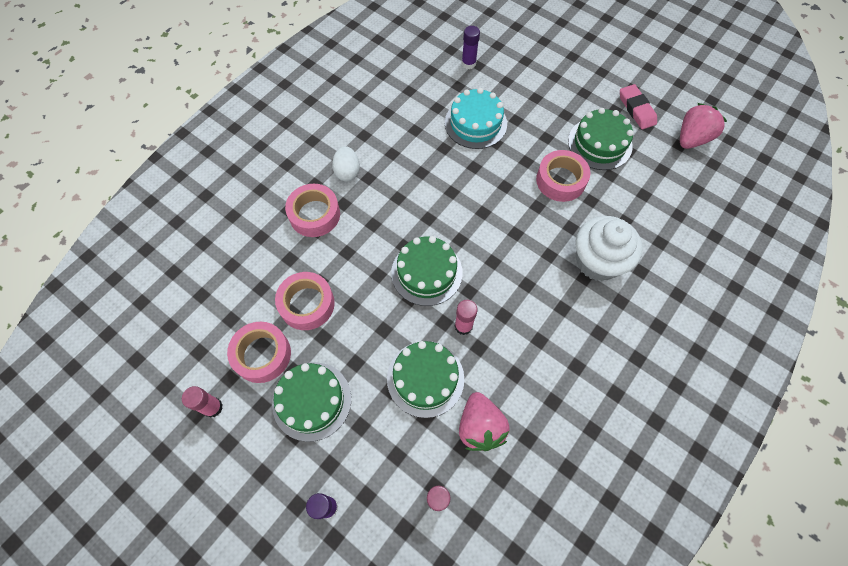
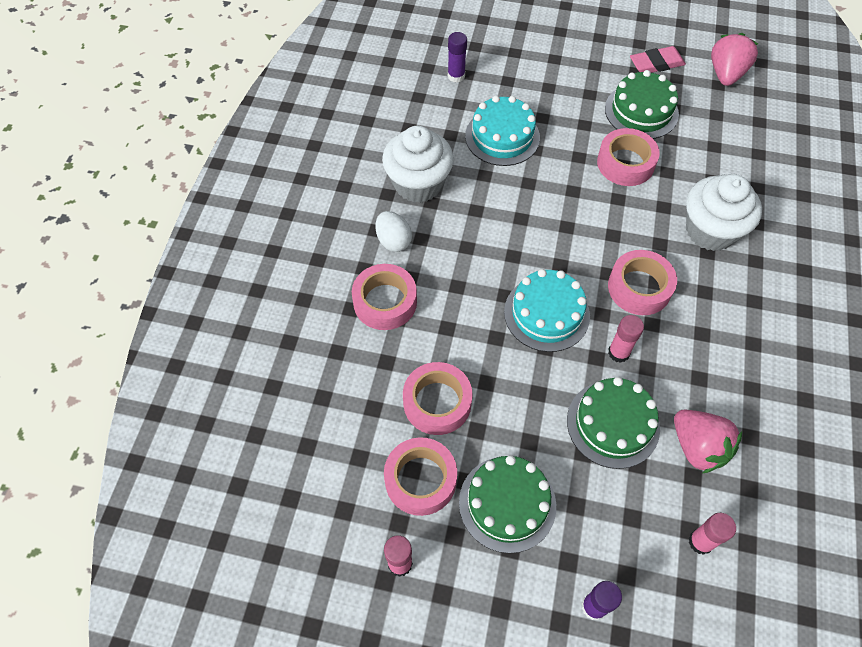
camera: 25 degrees left, 5 degrees down
(391, 136) = (418, 184): none -> white cupcake
(426, 272) = (546, 313): green cake -> turquoise cake
(511, 283) = (639, 288): none -> pink tape
(636, 109) = (656, 64): pink eraser -> pink eraser turned 60 degrees counterclockwise

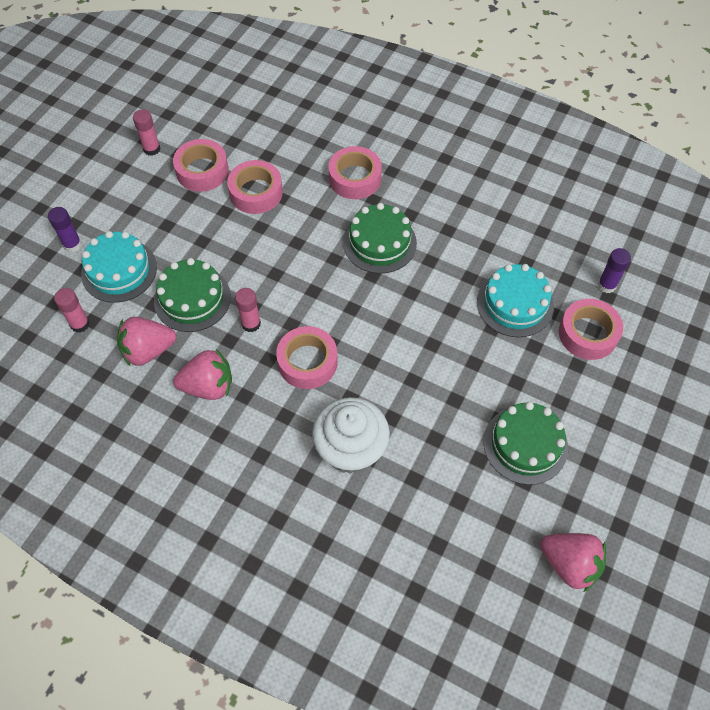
camera: 105 degrees right, 0 degrees up
(393, 241) = (413, 195): white egg -> none
(418, 184) = (471, 225): white cupcake -> none
(507, 503) = (163, 215): green cake -> green cake (379, 243)
(546, 313) = (306, 283): turquoise cake -> turquoise cake (119, 270)
(625, 163) = (455, 402): pink tape -> pink tape (588, 334)
(656, 64) = (598, 489): pink eraser -> none
(709, 370) = (208, 386): none -> pink strawberry

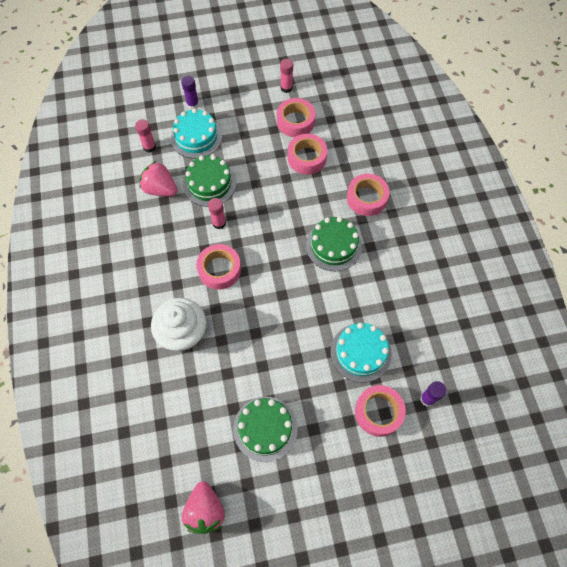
camera: 50 degrees right, 5 degrees up
(208, 386) = (163, 234): pink strawberry -> none

